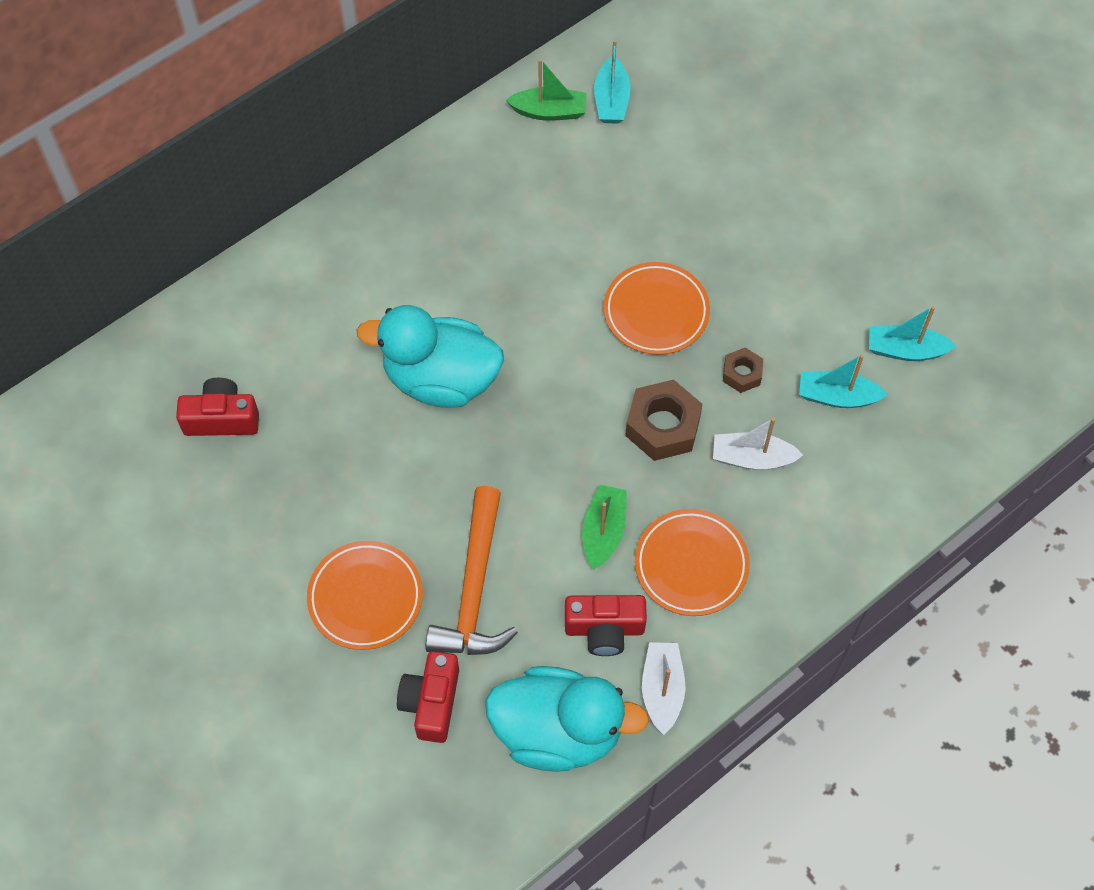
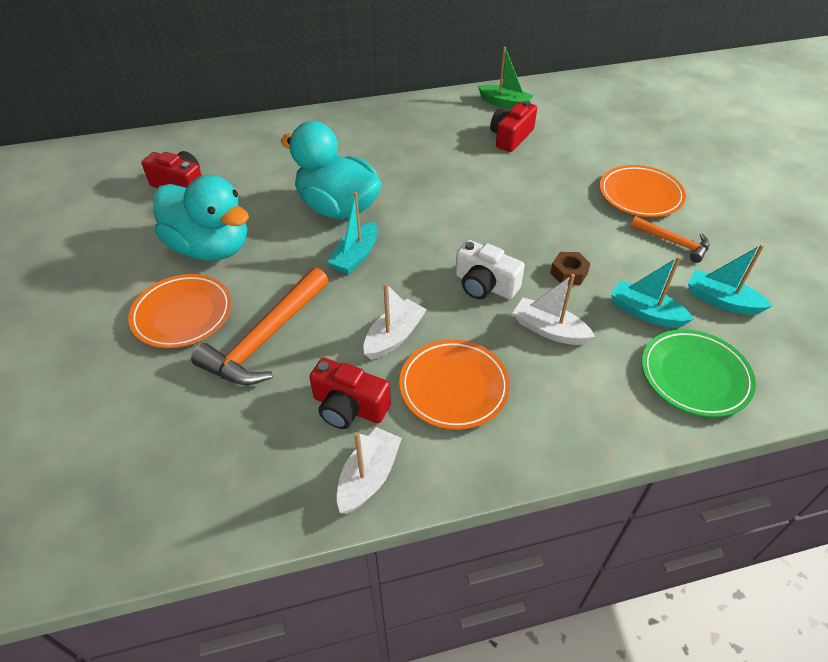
camera: 25 degrees right, 15 degrees down
(431, 702) = (170, 405): red camera -> red camera (511, 137)
(558, 731) = (254, 473): turquoise duck -> turquoise duck (211, 248)
(603, 531) = (394, 337): green boat -> white boat
(611, 100) = (550, 108): turquoise boat -> turquoise boat (356, 256)
(656, 312) = (519, 218): orange plate -> orange plate (640, 195)
(662, 426) = (485, 285): brown nut -> white camera
(834, 284) = (673, 242): none -> orange hammer
(906, 457) = (694, 376): none -> green plate

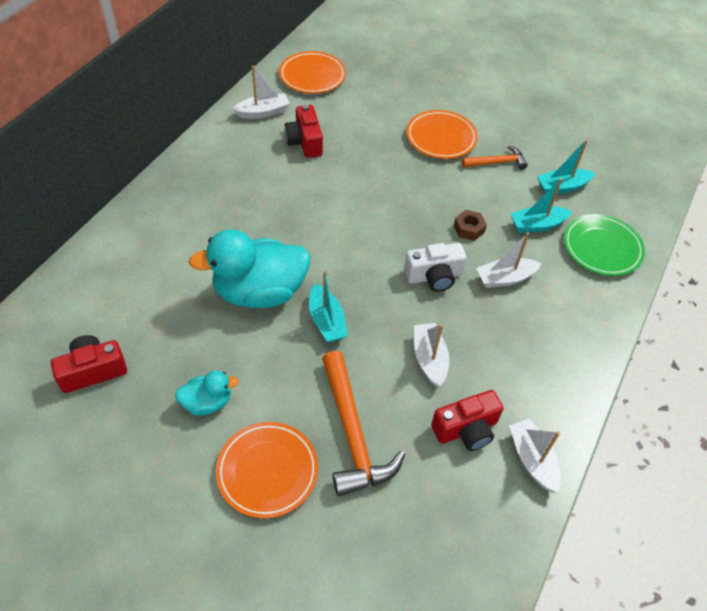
camera: 50 degrees left, 5 degrees up
(211, 248) = (207, 402): turquoise duck -> turquoise duck, size x0.49
(454, 387) = (503, 362): orange plate -> orange plate (312, 76)
(505, 104) = (263, 112): green boat -> white boat

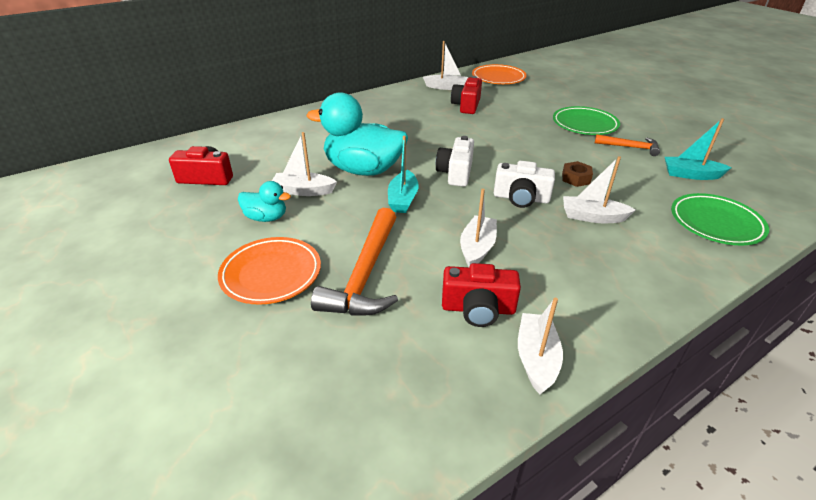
camera: 30 degrees right, 15 degrees down
(218, 348) = (303, 191): none -> white boat
(355, 262) = (455, 173): none -> white camera
(441, 138) = (584, 124): orange plate -> green plate
(537, 225) = (649, 192): turquoise boat -> none

